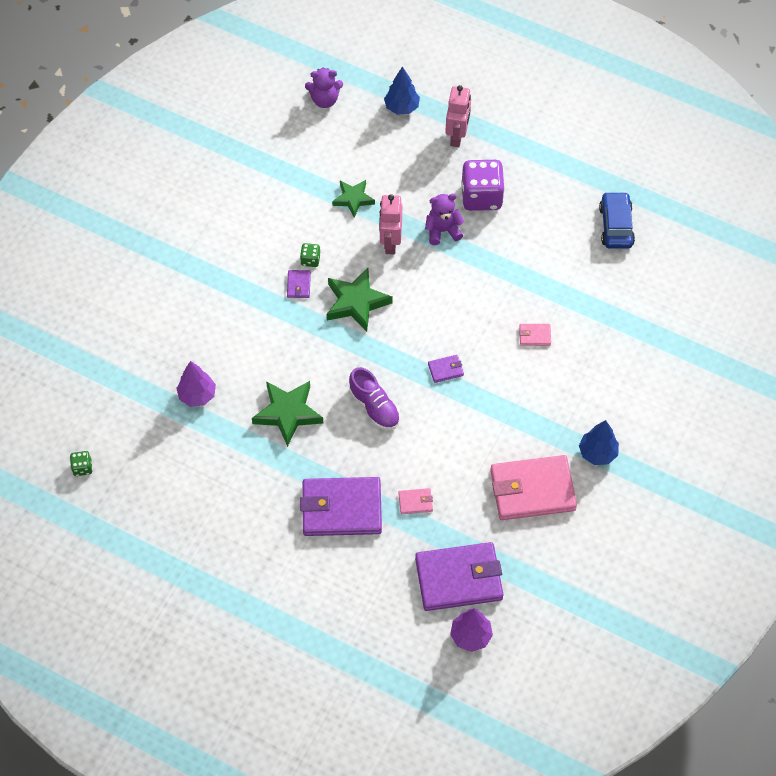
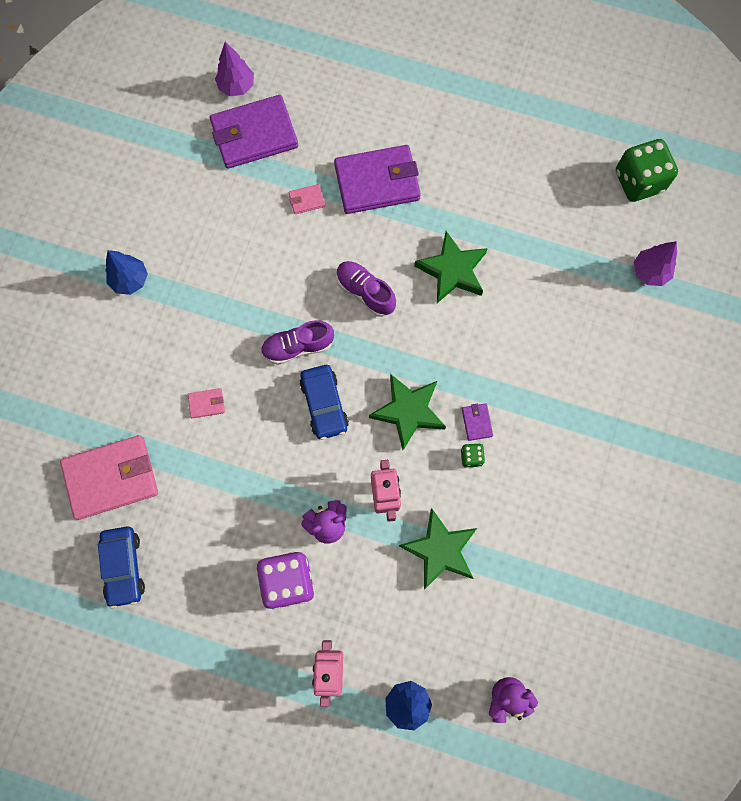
camera: 170 degrees right, 15 degrees up
(82, 468) = (638, 181): green dice -> green dice, size x2.21
(197, 395) = (550, 275): purple tree -> purple tree (650, 272)
(353, 199) = (440, 550): green star -> green star, size x1.55
(429, 319) = (324, 404): none -> blue car
(445, 370) = (298, 346): purple wallet -> purple shoe
(532, 490) = (193, 231): pink wallet -> pink wallet (111, 478)

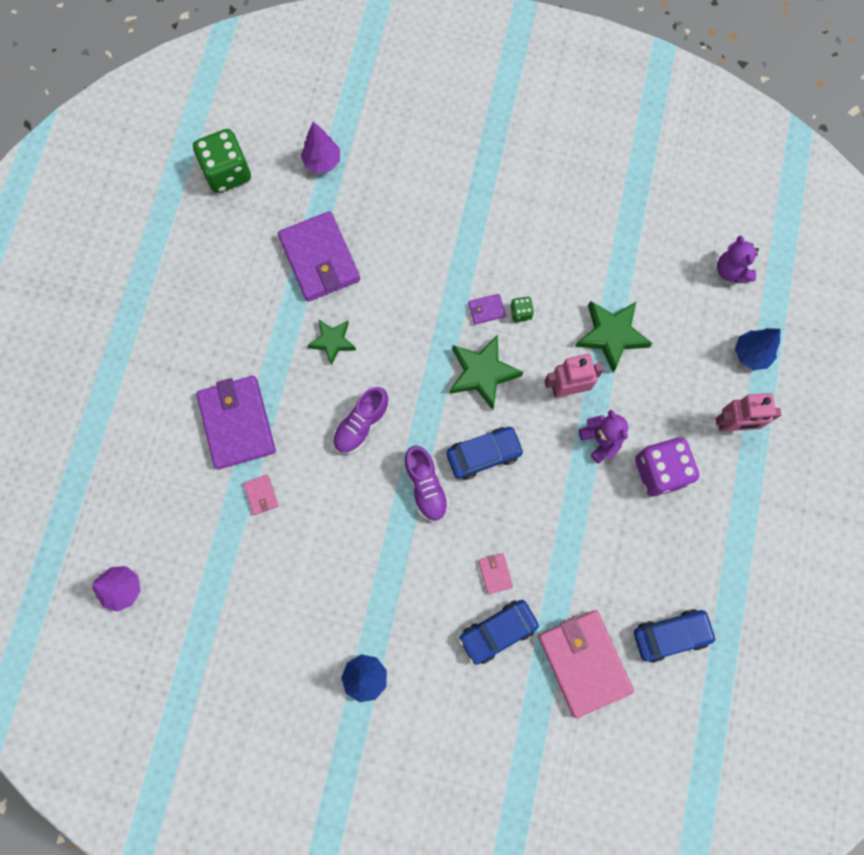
camera: 95 degrees left, 0 degrees up
(152, 400) = (498, 632): none -> blue car
(254, 135) = (184, 561): purple wallet -> purple wallet (319, 259)
(452, 270) = (332, 341): green star -> green star, size x0.64

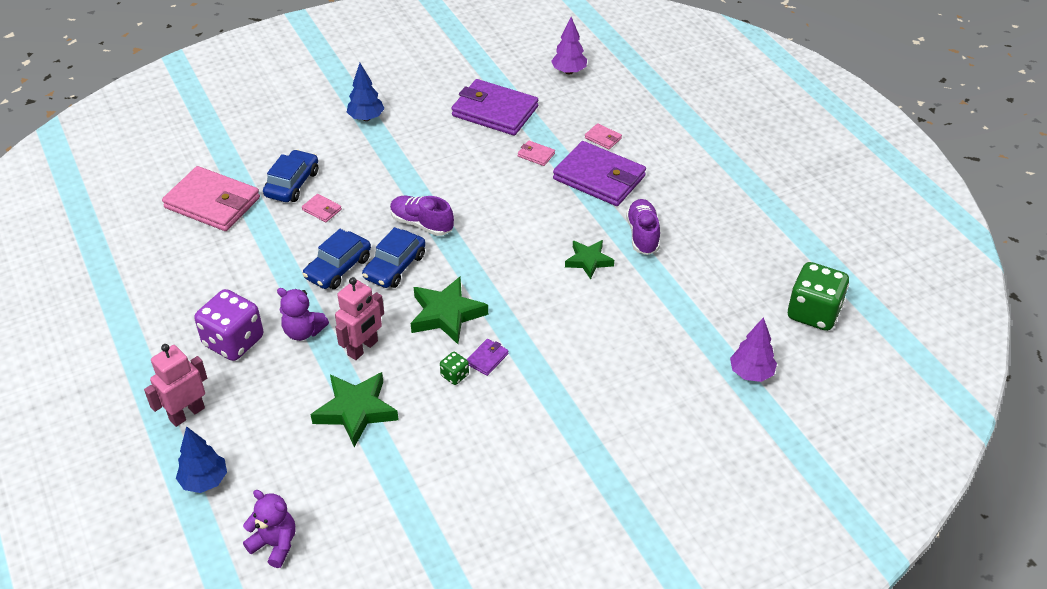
camera: 140 degrees right, 30 degrees down
(186, 469) = (603, 138): none -> pink wallet
(319, 259) = (664, 304): purple wallet -> purple wallet (495, 111)
(361, 425) = (508, 228): purple shoe -> purple shoe (642, 235)
(671, 635) = (152, 251): blue car -> blue car (338, 268)

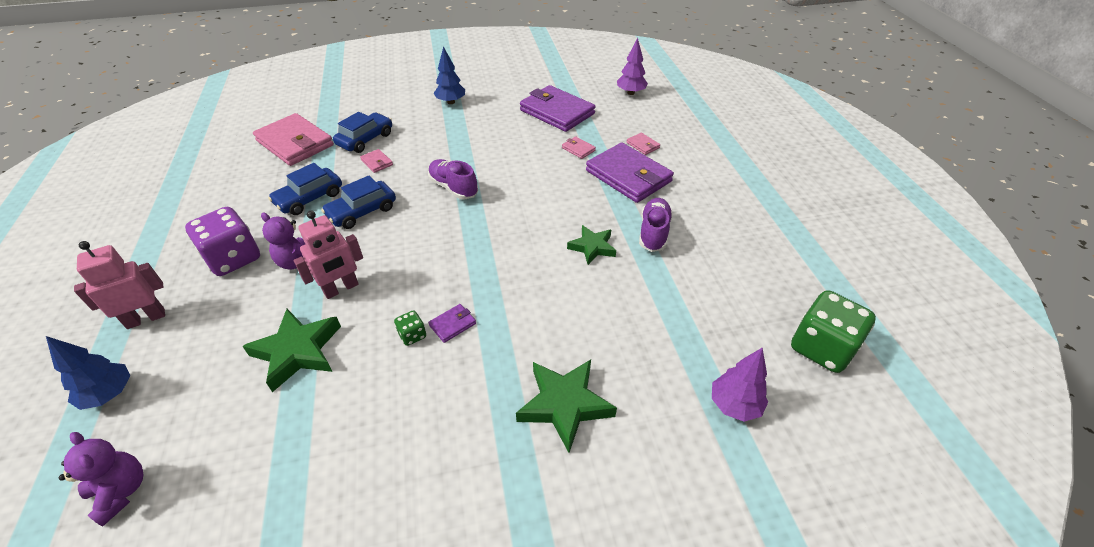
camera: 15 degrees right, 0 degrees up
(395, 267) = (411, 219): blue car -> blue car (309, 198)
(446, 314) = (435, 272): green star -> green star (564, 405)

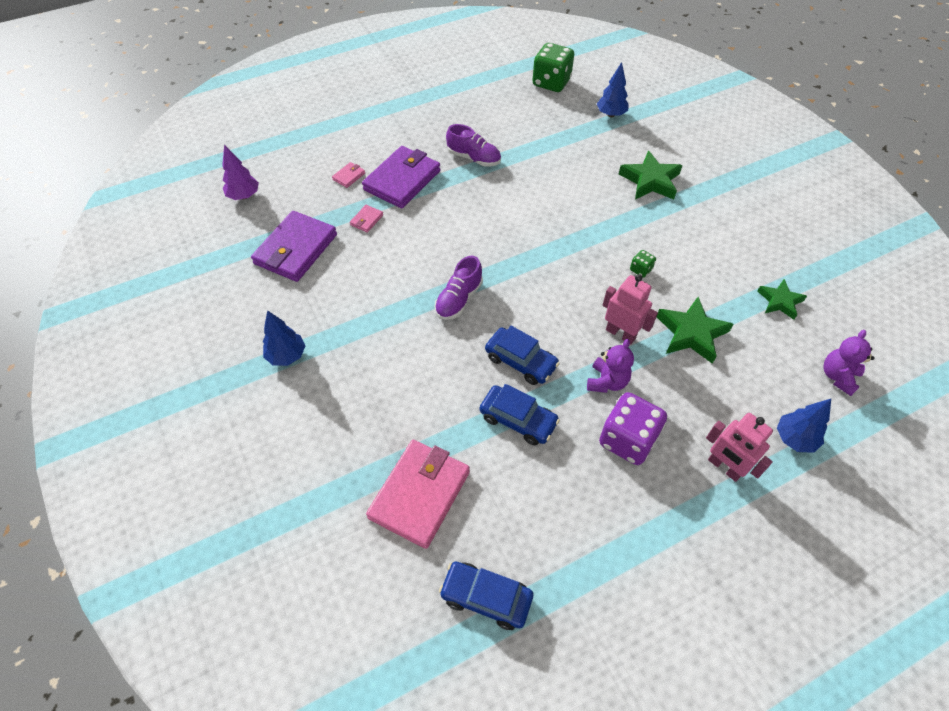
camera: 105 degrees left, 10 degrees up
(365, 139) = (392, 416): blue car -> blue car (486, 597)
(377, 162) = (435, 383): pink wallet -> none
(452, 324) = (619, 250): purple wallet -> none
(592, 247) = (504, 189): green star -> green star (779, 301)
(653, 232) = (474, 158): purple shoe -> purple shoe turned 150 degrees counterclockwise
(734, 405) = (611, 114): purple tree -> blue tree

